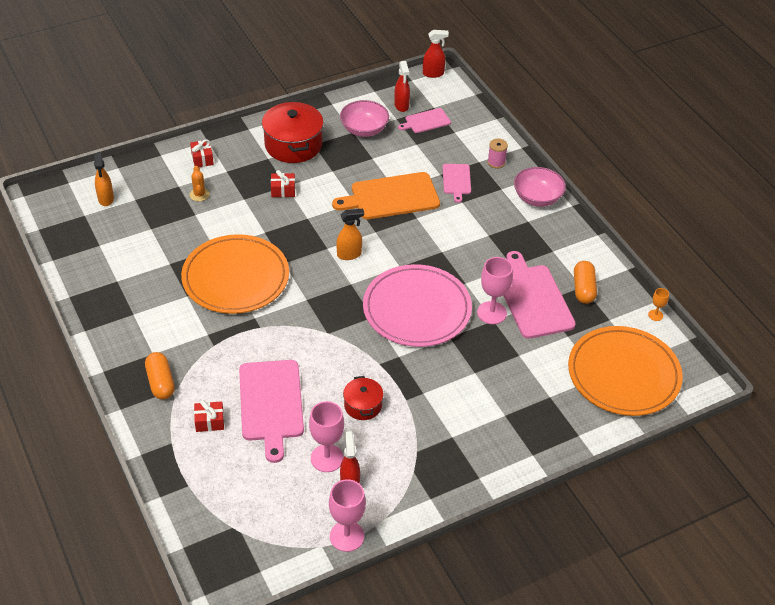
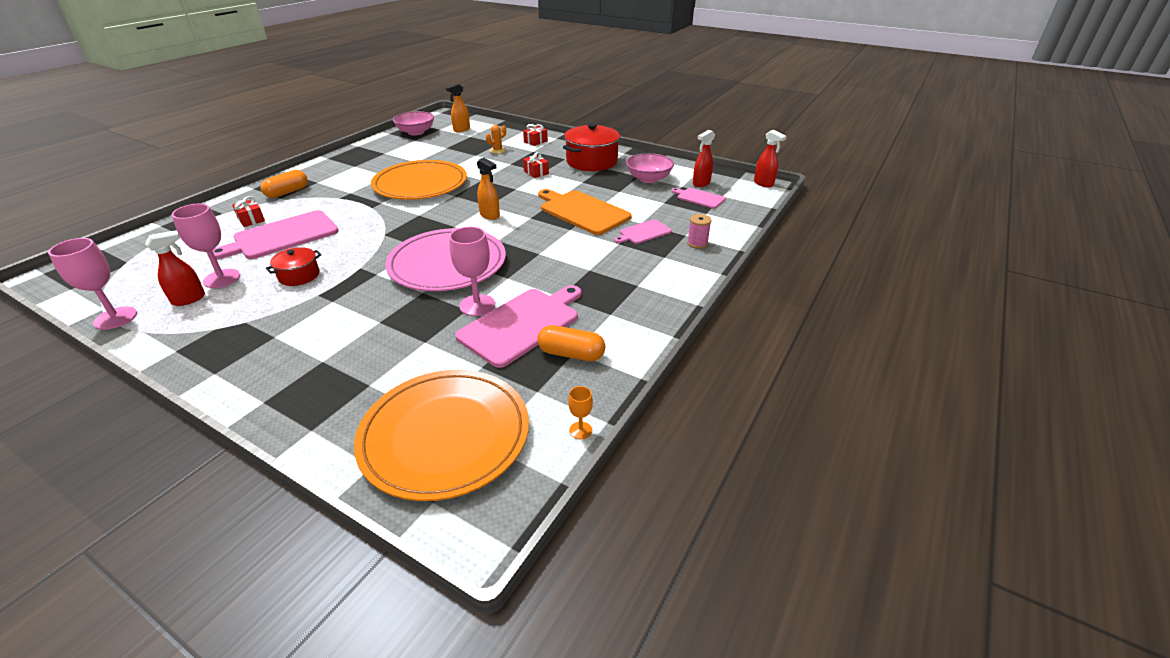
camera: 60 degrees right, 10 degrees down
(537, 198) = (679, 280): pink bowl -> pink bowl (416, 132)
(583, 289) = (571, 354): orange capsule -> orange capsule turned 45 degrees clockwise

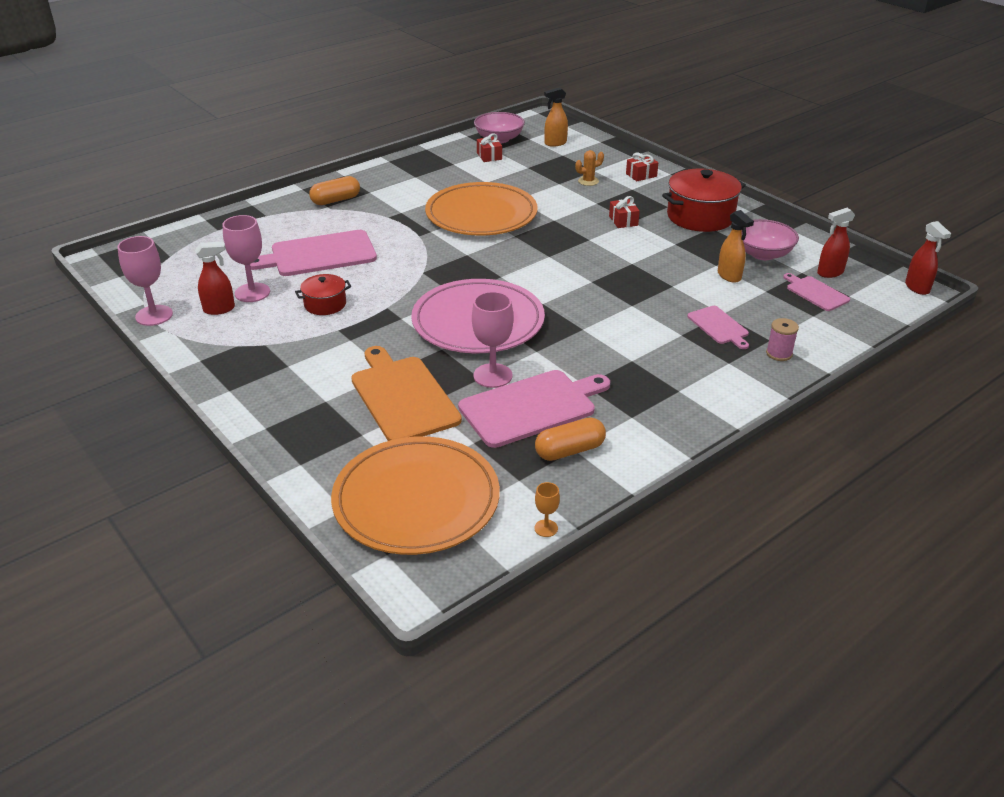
camera: 20 degrees right, 0 degrees up
(251, 219) = (292, 228): red gift -> red gift (489, 156)
(490, 215) = (546, 270): orange spray bottle -> orange spray bottle (729, 276)
(571, 354) = (569, 450): orange capsule -> orange capsule turned 60 degrees counterclockwise
(582, 211) = (657, 284): orange cutting board -> orange cutting board (402, 396)
(643, 232) = (719, 326): pink cutting board -> pink cutting board turned 105 degrees counterclockwise

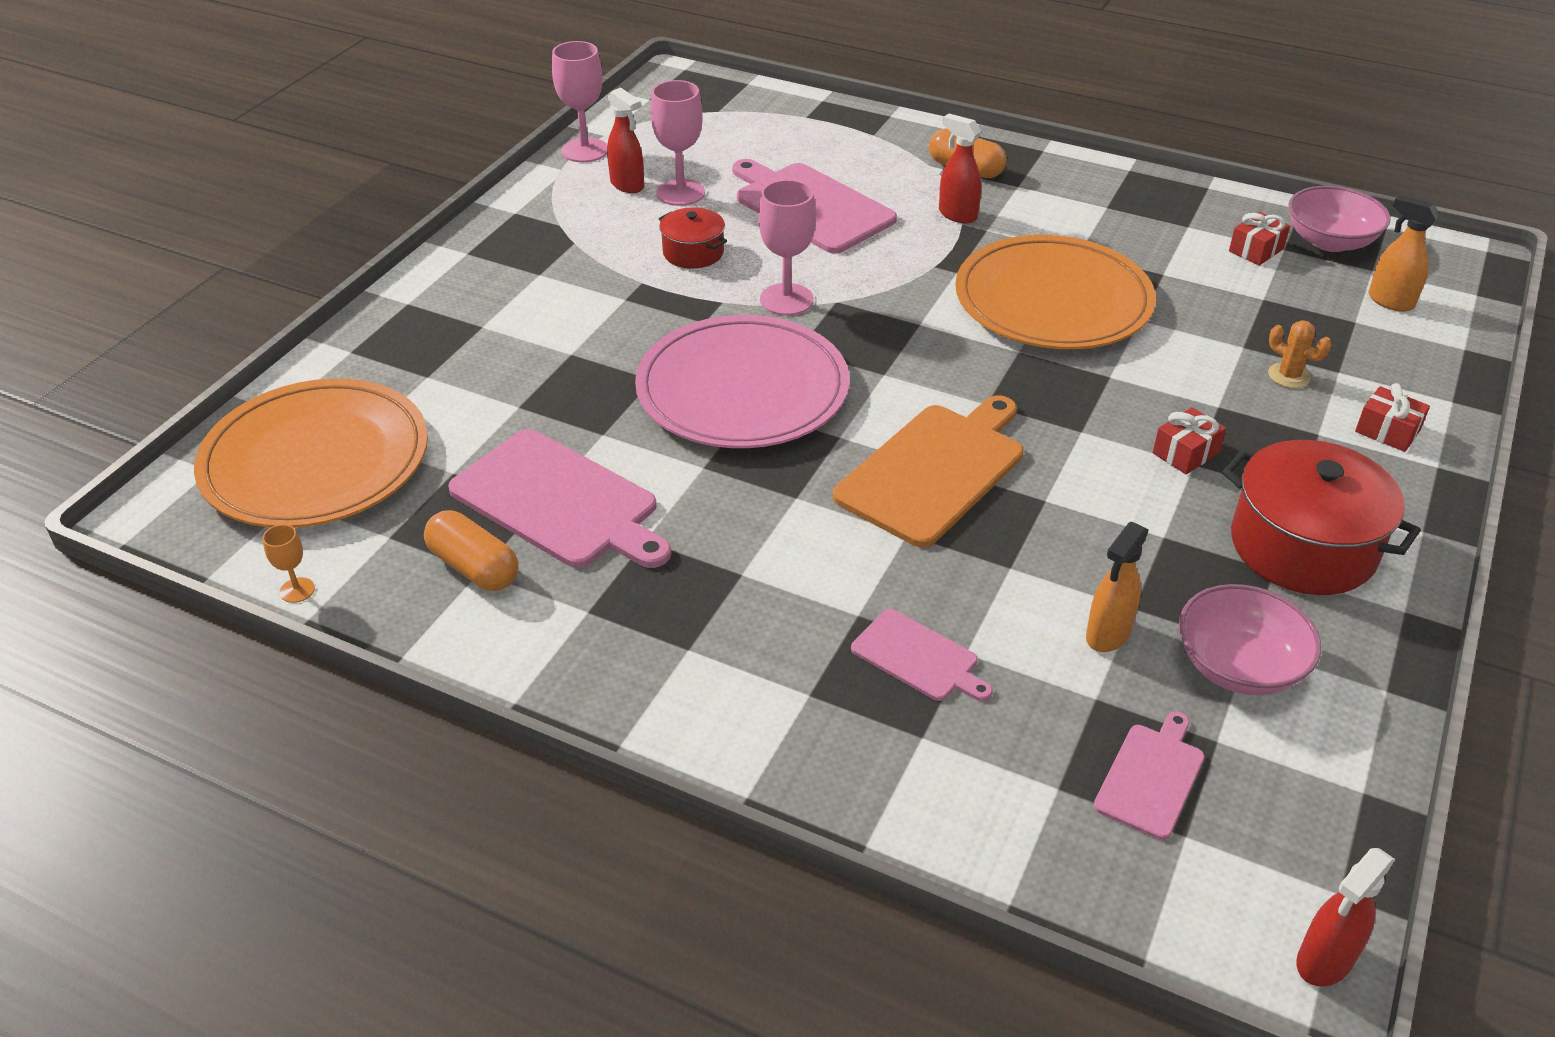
camera: 65 degrees right, 5 degrees up
(402, 396) = (523, 382): orange cutting board -> orange cutting board (934, 470)
(493, 375) = (615, 444): pink goblet -> pink goblet (786, 300)
(719, 326) = (918, 657): pink cutting board -> pink cutting board turned 90 degrees counterclockwise
(779, 354) = (883, 759): pink spool -> none
(830, 273) = (1255, 787): red spray bottle -> red spray bottle (957, 215)

